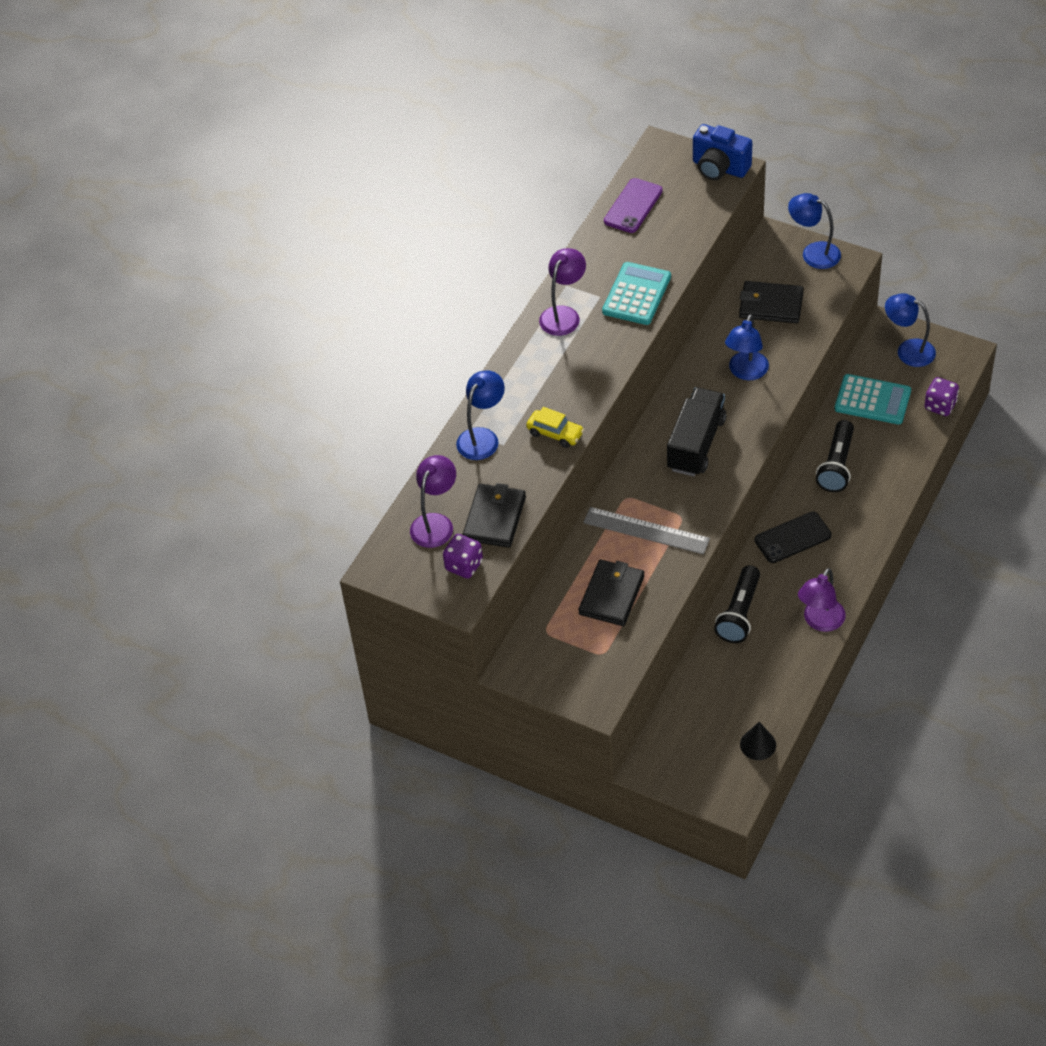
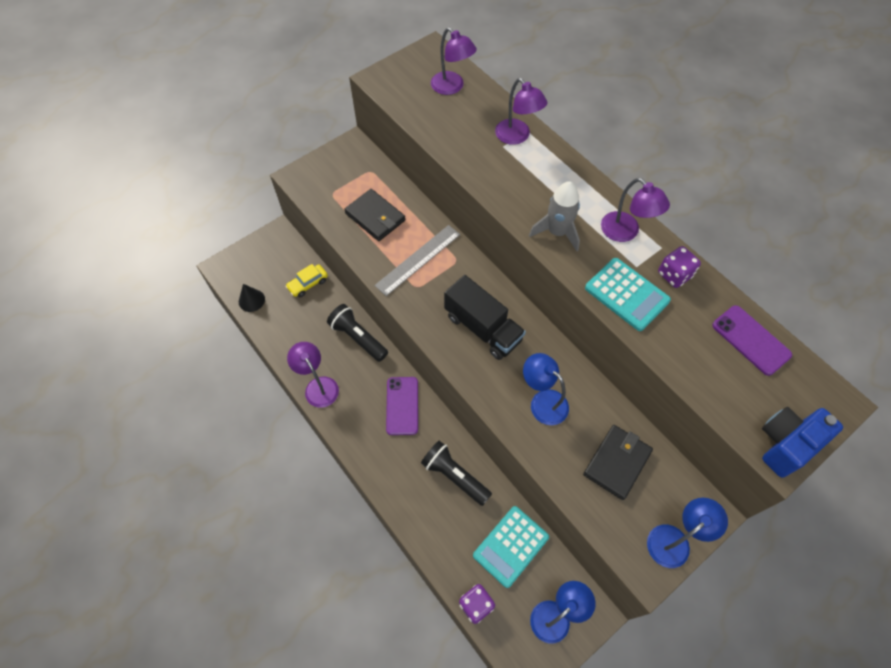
camera: 110 degrees right, 10 degrees up
(464, 565) = (405, 90): purple dice -> purple dice (674, 275)
(482, 437) = (517, 137): blue lamp -> purple lamp
(495, 518) = (435, 118): black wallet -> none
(555, 433) = (495, 180): yellow car -> yellow car (308, 284)
(594, 363) = (557, 232): none -> grey rocket
(792, 538) = (402, 405): black phone -> purple phone

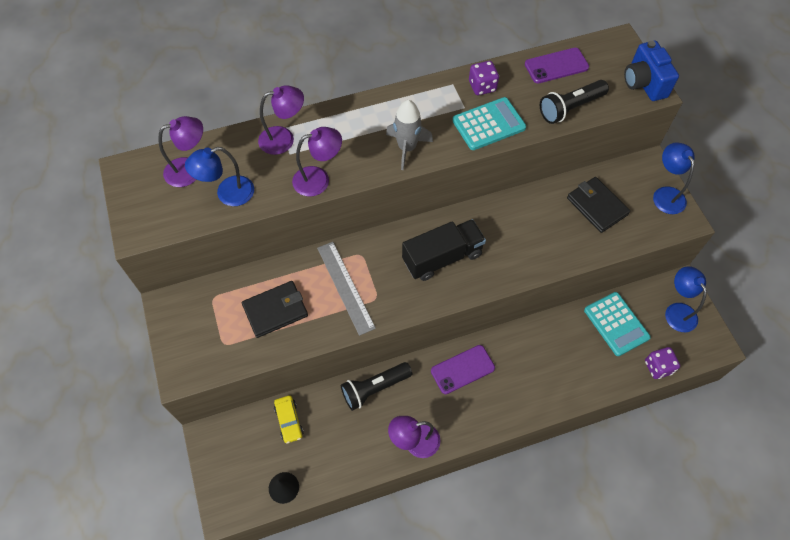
camera: 70 degrees left, 0 degrees up
(402, 405) = (462, 369): purple phone -> purple phone turned 45 degrees counterclockwise
(454, 476) = (544, 347): black flashlight -> black flashlight (570, 108)
(543, 401) = (529, 237): blue lamp -> blue lamp (227, 194)
(625, 232) = (428, 101): purple lamp -> purple lamp (319, 179)

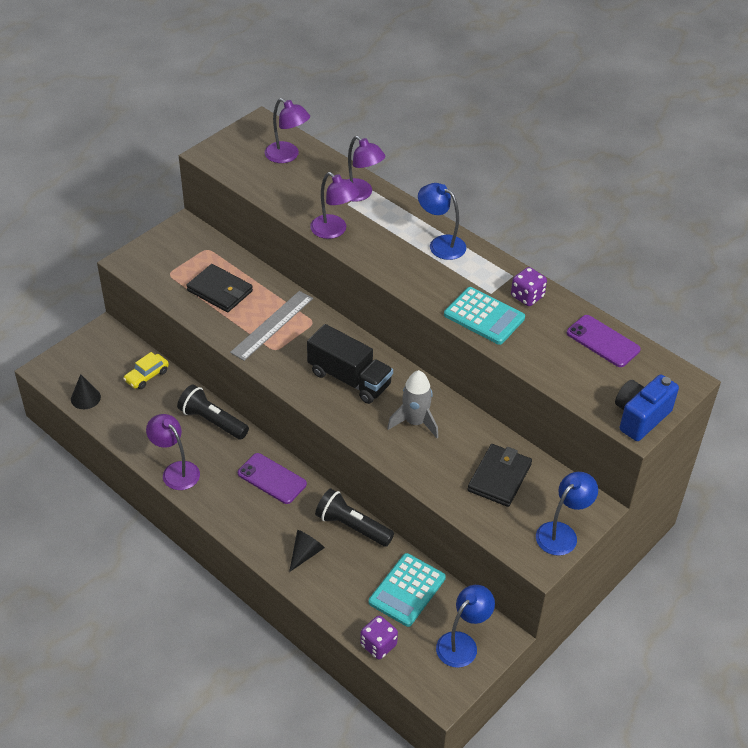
camera: 60 degrees right, 15 degrees down
(227, 194) = (279, 186): blue lamp -> blue lamp (440, 244)
(407, 148) = (411, 272): grey rocket -> grey rocket (415, 422)
(550, 378) = (305, 553): none -> black cone
(570, 108) = (555, 369): black flashlight -> black flashlight (352, 526)

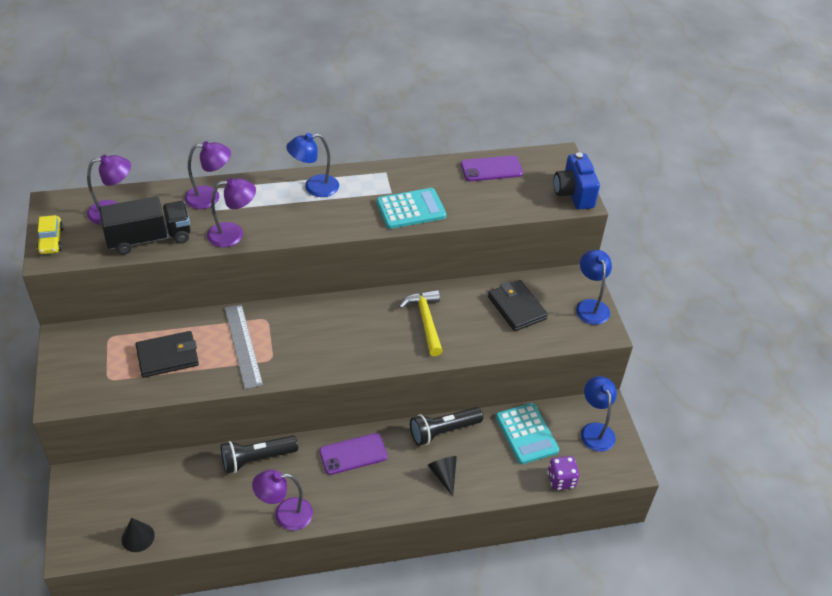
camera: 55 degrees left, 0 degrees up
(147, 376) = (160, 477): yellow car -> yellow car (51, 240)
(349, 379) = (347, 332): black truck -> black truck (149, 238)
(415, 422) = (425, 321): grey rocket -> yellow hammer
(527, 296) = (413, 177): purple dice -> none

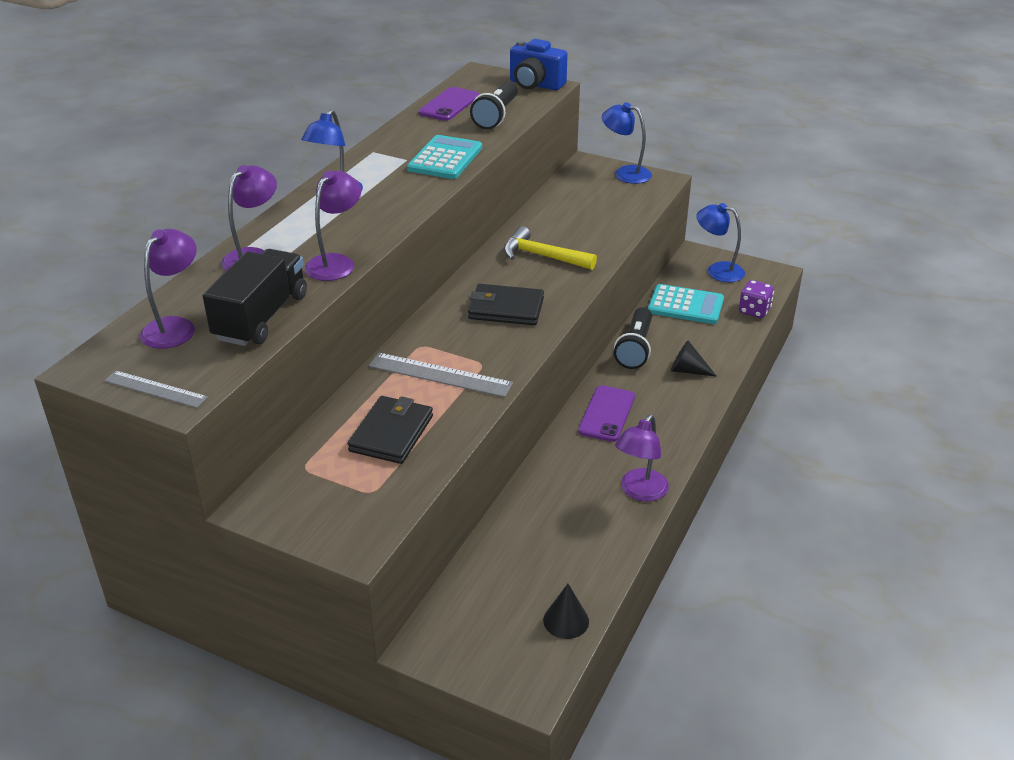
camera: 50 degrees left, 10 degrees down
(51, 240) = (155, 389): yellow car -> grey ruler
(257, 459) = (546, 482): black flashlight -> black flashlight (496, 116)
(516, 307) = (584, 206): black wallet -> black wallet (506, 308)

